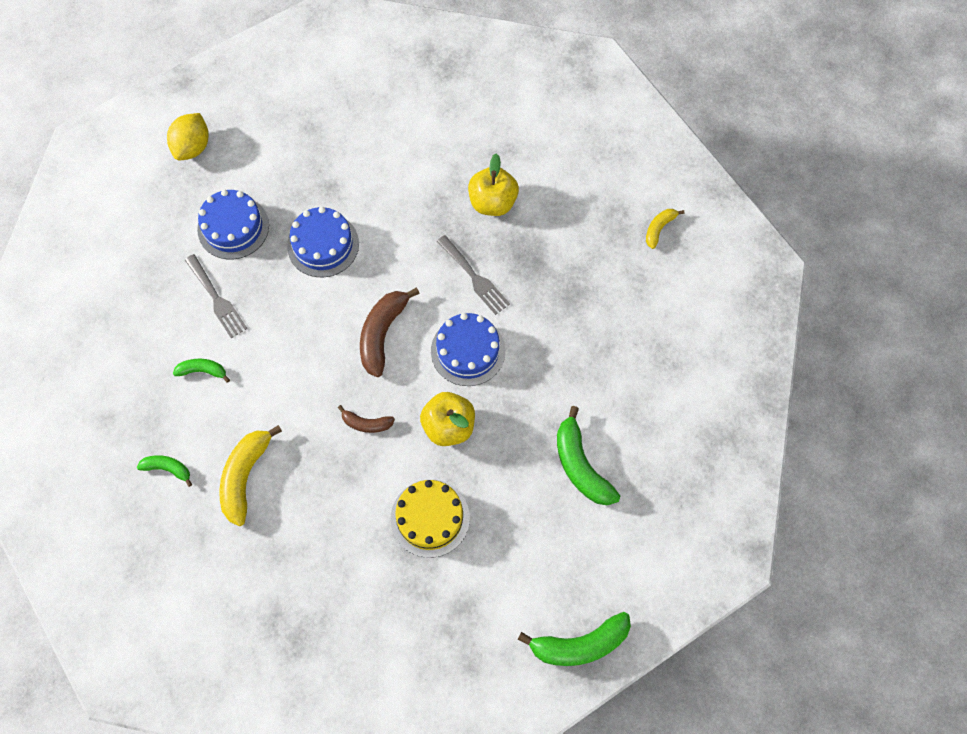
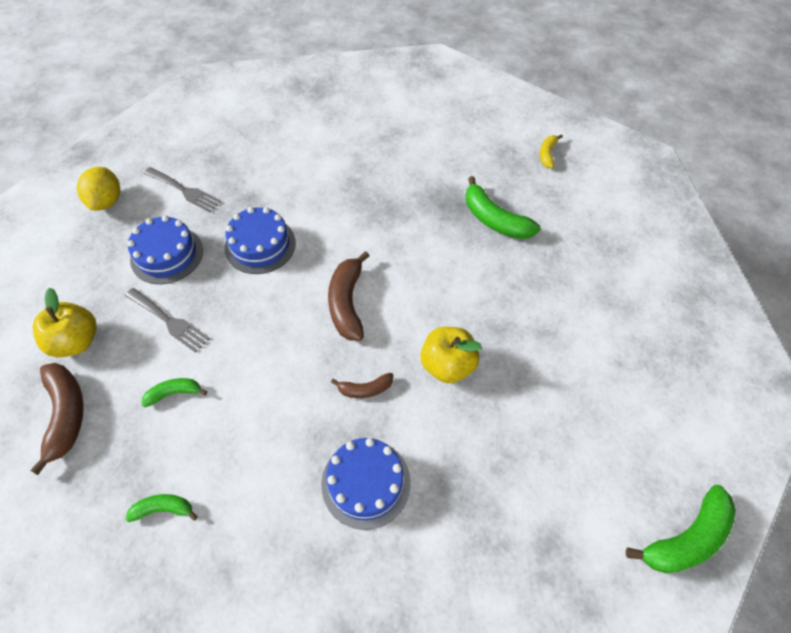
camera: 20 degrees left, 10 degrees down
(110, 360) = (66, 414): none -> brown banana
(245, 476) = (255, 487): yellow banana -> none
(430, 518) = (470, 461): yellow cake -> none
(468, 351) = (434, 293): blue cake -> blue cake (366, 483)
(474, 277) = (412, 232): grey fork -> grey fork (185, 191)
(492, 202) = (400, 172): yellow apple -> yellow apple (76, 341)
(580, 466) = (588, 360): green banana -> green banana (494, 220)

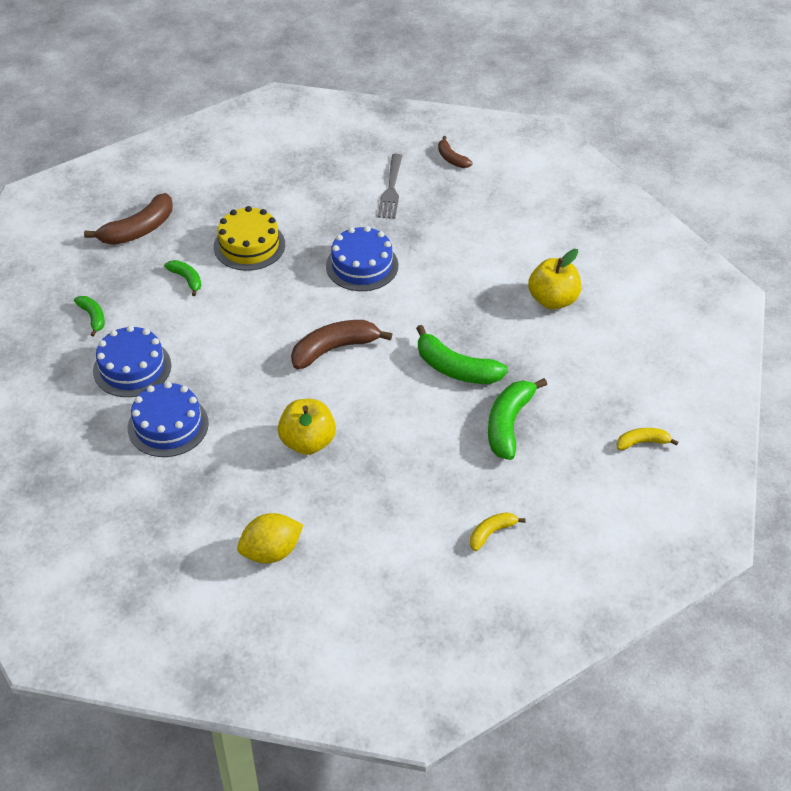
camera: 65 degrees right, 10 degrees down
(76, 341) = (201, 203): yellow apple -> yellow apple (553, 300)
(107, 201) = (346, 149): yellow lemon -> yellow lemon (271, 552)
(167, 255) = (314, 212): blue cake -> blue cake (132, 368)
(169, 321) = (249, 245): grey fork -> yellow cake
(365, 389) = (252, 394): brown banana -> brown banana (451, 158)
(600, 274) = (491, 533): none -> yellow banana
(686, 538) = (221, 664): green banana -> green banana (456, 369)

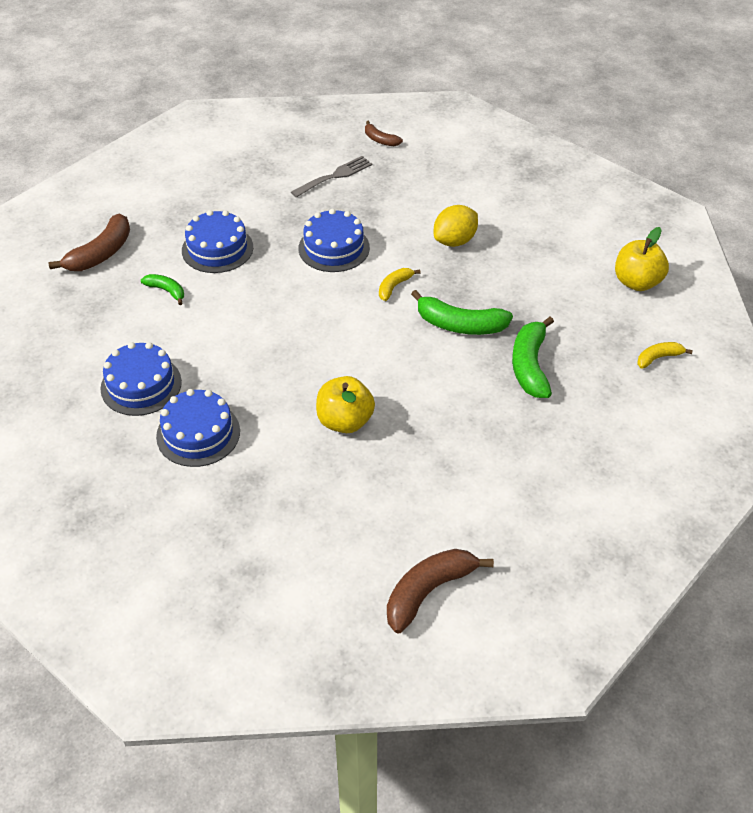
camera: 15 degrees left, 0 degrees up
(93, 317) = (83, 344): green banana -> none
(249, 245) = (217, 249): yellow cake -> blue cake
(271, 552) = (349, 536): yellow lemon -> yellow lemon (455, 241)
(334, 349) = (337, 329): brown banana -> brown banana (428, 591)
(391, 190) = (335, 176): grey fork -> grey fork turned 120 degrees counterclockwise
(491, 533) = (556, 470): yellow banana -> yellow banana (394, 287)
(553, 300) = (524, 247): yellow apple -> yellow apple (637, 282)

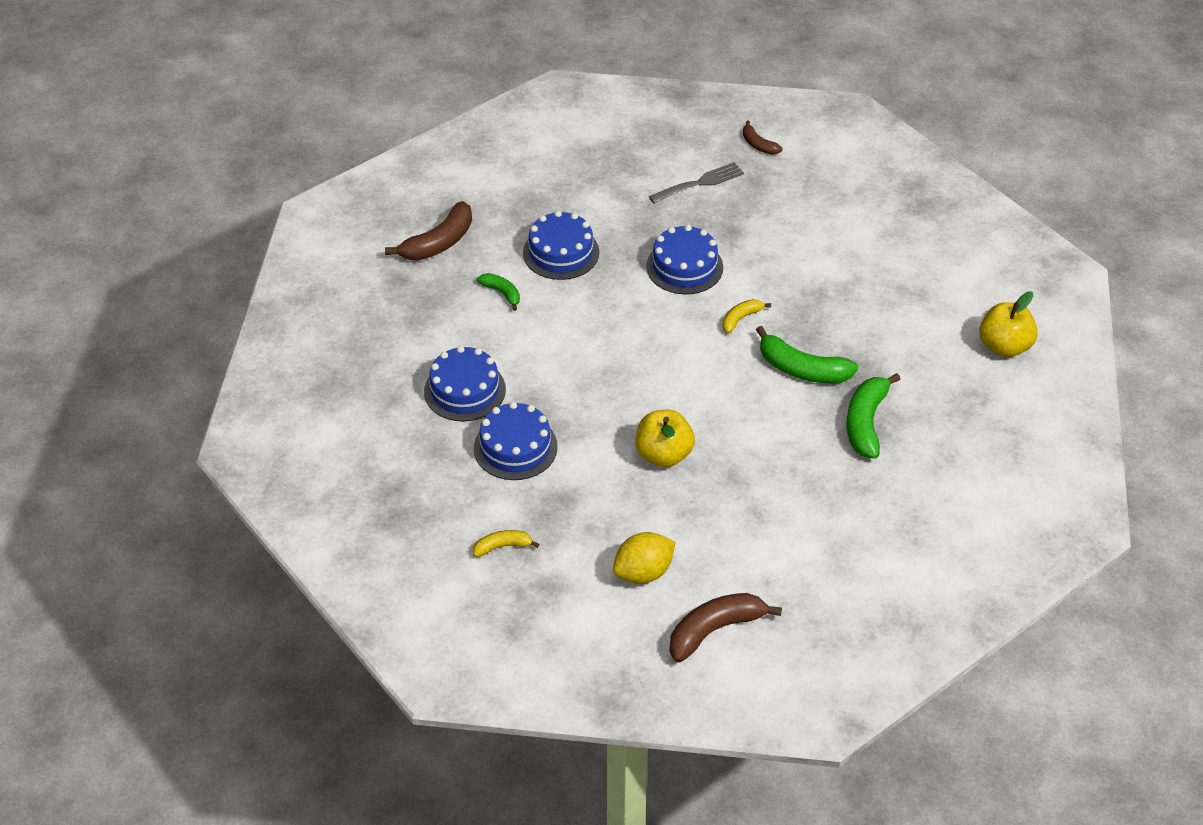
camera: 10 degrees right, 0 degrees up
(455, 241) = (816, 275): yellow lemon -> yellow lemon (643, 572)
(658, 358) = (1004, 432): yellow banana -> yellow banana (502, 546)

